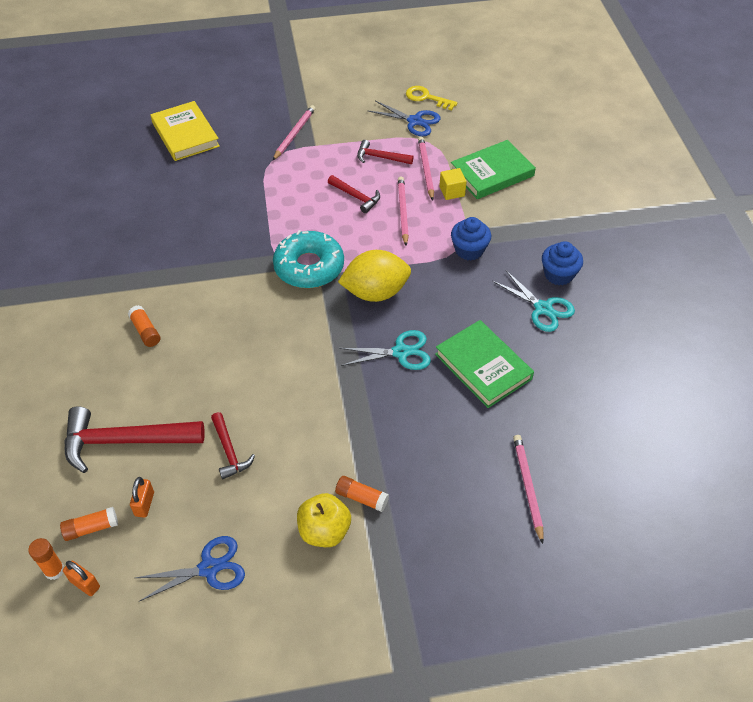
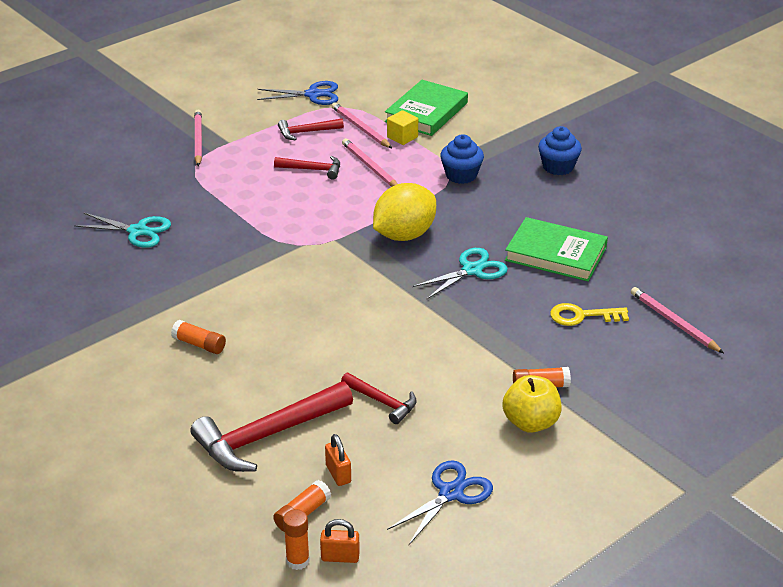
camera: 30 degrees left, 15 degrees down
(185, 134) = (76, 175): yellow book -> none
(309, 267) = (319, 237): turquoise donut -> none
(426, 98) = (306, 73): yellow key -> yellow key (582, 316)
(543, 308) = (567, 195): turquoise scissors -> turquoise scissors (137, 231)

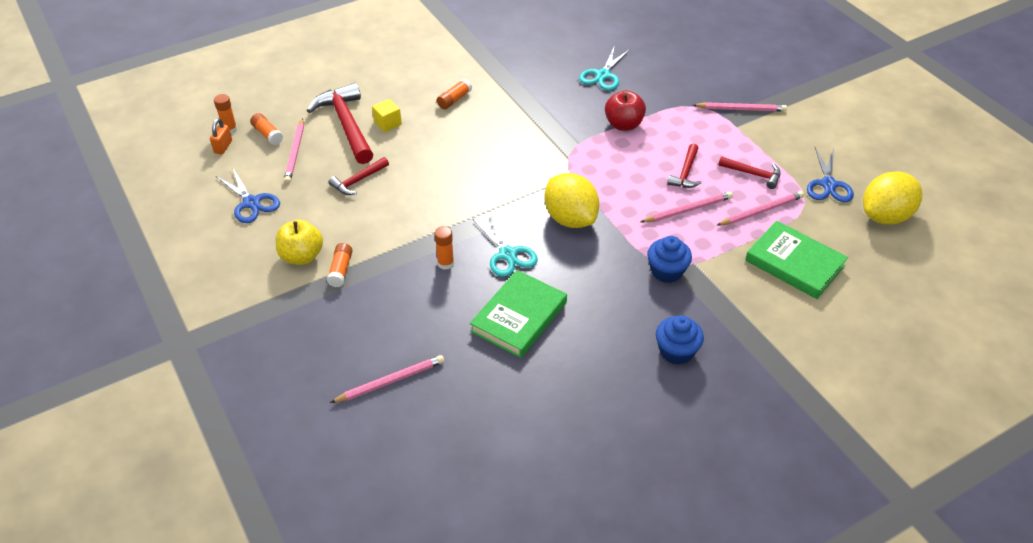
camera: 100 degrees right, 10 degrees up
(236, 211) = (623, 125): none -> red apple
(306, 132) = (753, 174): red hammer -> red hammer turned 120 degrees clockwise
(338, 474) = (295, 153): orange padlock -> pink pencil
(350, 70) = (885, 216): none -> yellow lemon
(402, 137) = (742, 238): yellow cube -> yellow cube (387, 123)
(500, 310) = (445, 263): none -> orange glue stick
(582, 316) = (421, 316): yellow key -> none

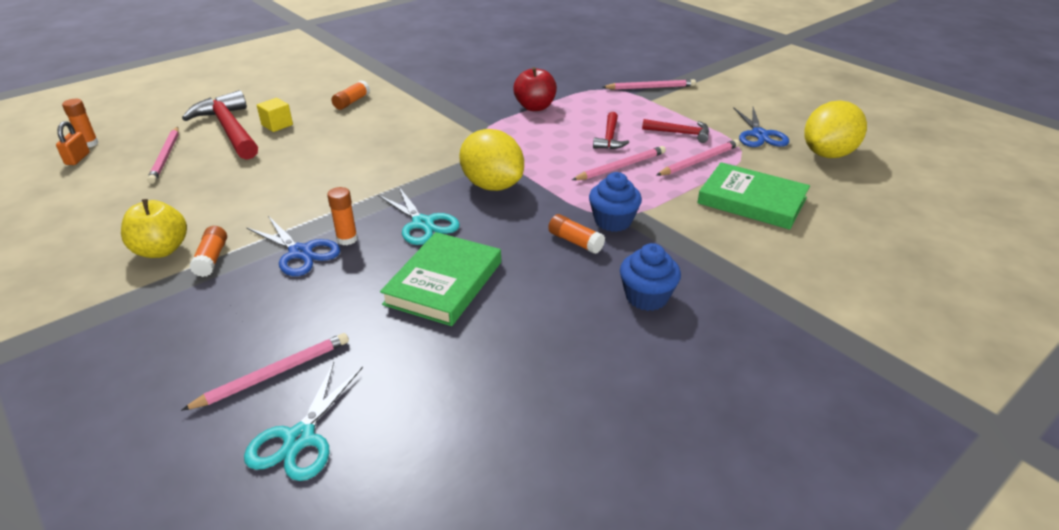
camera: 10 degrees left, 10 degrees down
(251, 203) = (103, 205): blue scissors -> blue scissors (300, 252)
(267, 134) = (134, 144): orange glue stick -> orange glue stick (575, 242)
(358, 181) = (240, 174): red hammer -> none
(603, 75) = (506, 74): turquoise scissors -> turquoise scissors (300, 438)

